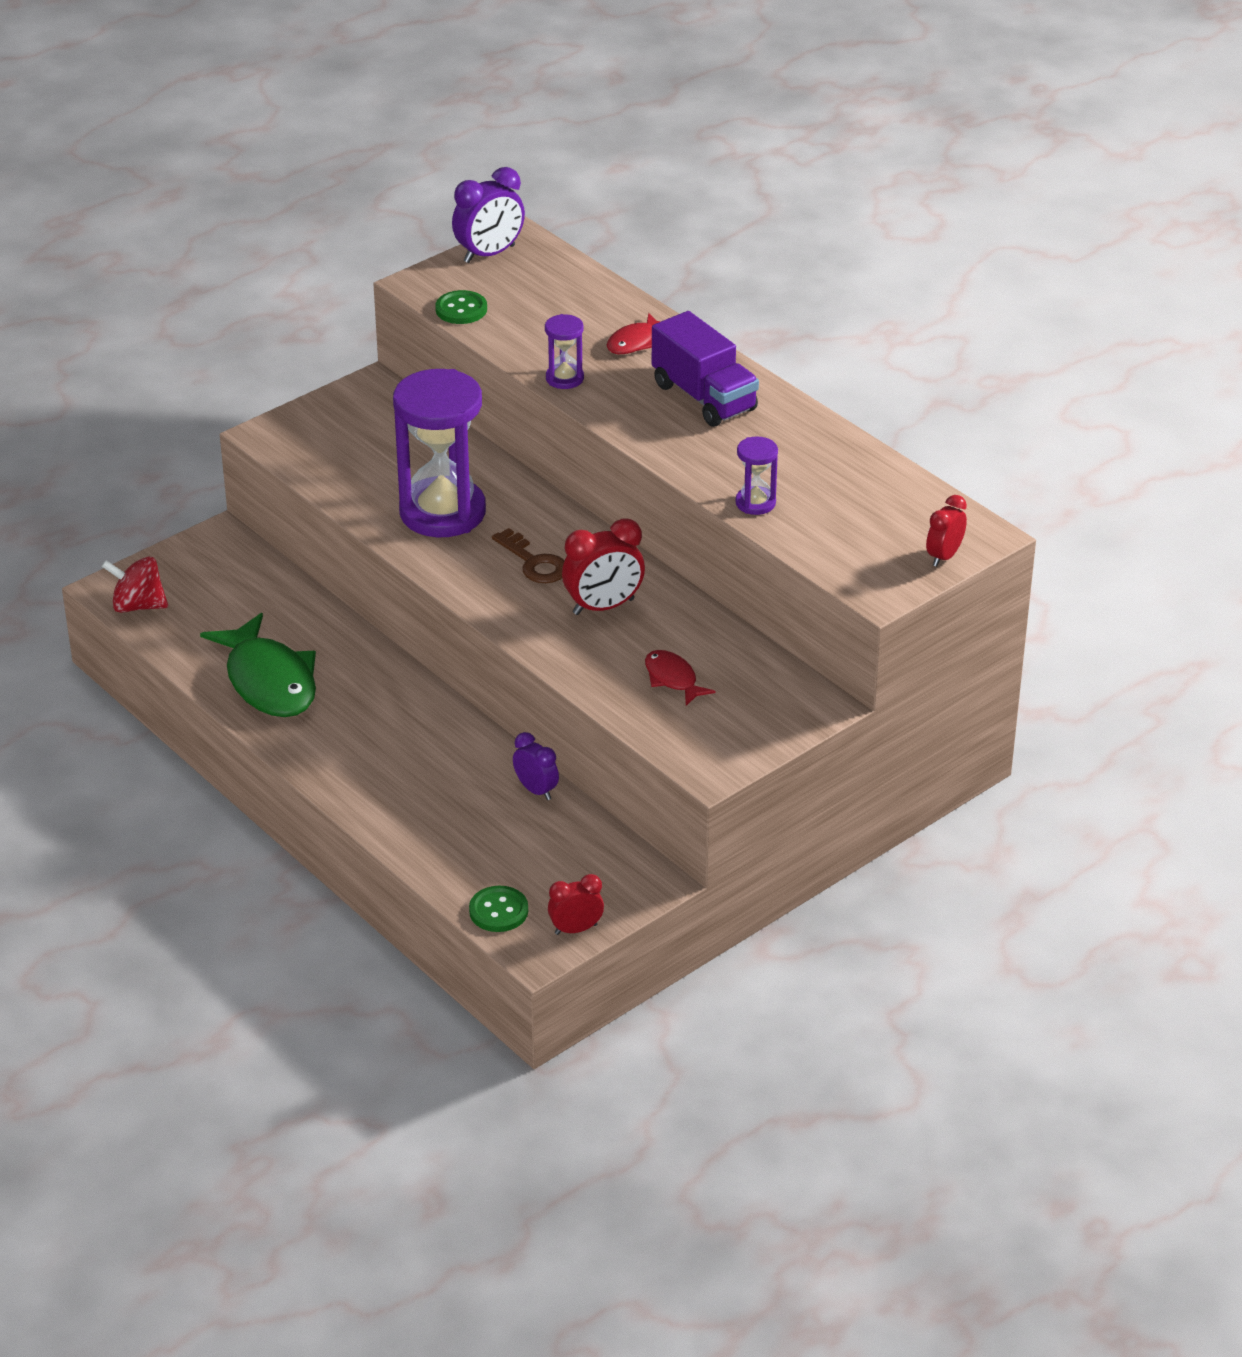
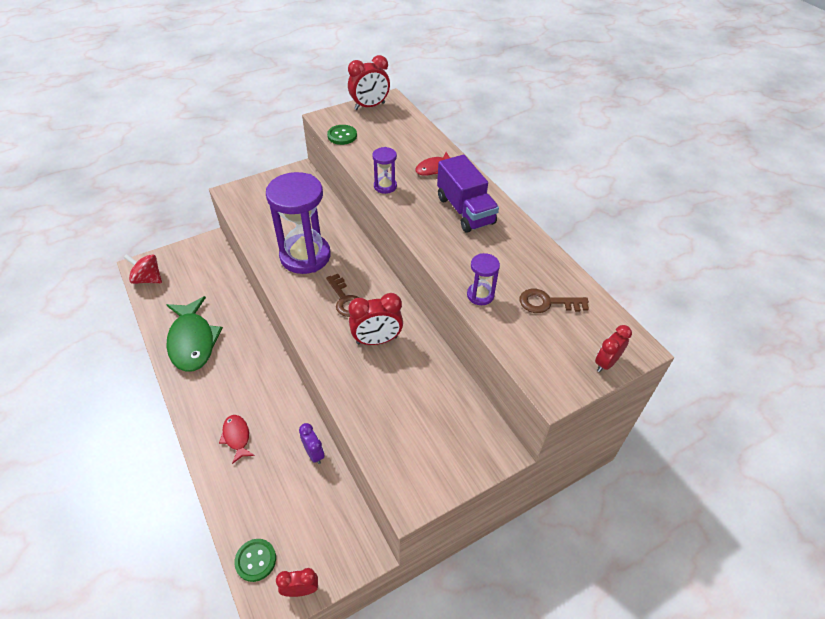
camera: 10 degrees right, 10 degrees up
(489, 254) = (370, 106): purple clock -> red clock
(673, 679) = (404, 408): red fish -> red fish (237, 437)
(853, 500) = (547, 303): none -> brown key

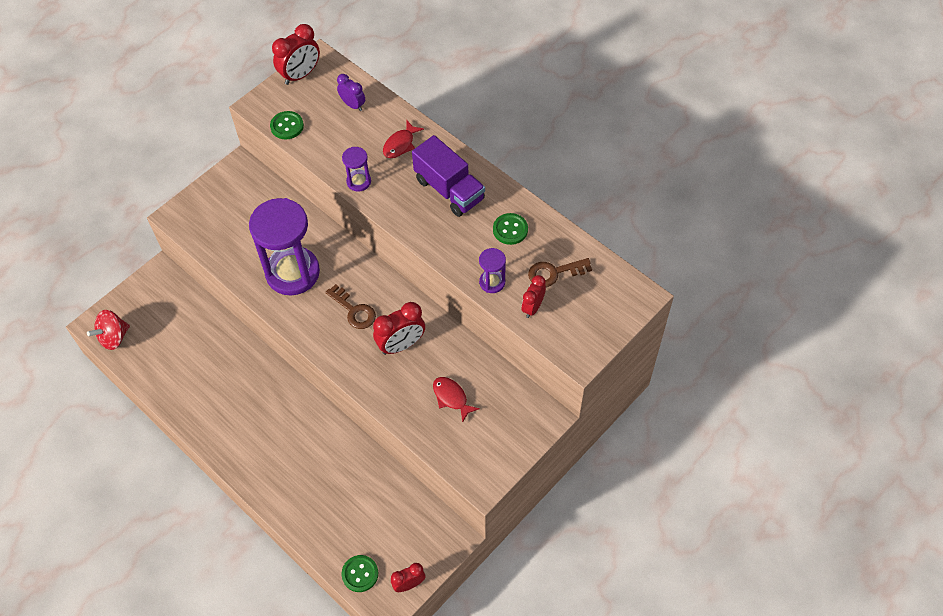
camera: 15 degrees left, 10 degrees up
(148, 279) = (114, 337): red spinning top -> red spinning top turned 45 degrees counterclockwise
(192, 341) = (200, 393): green fish -> none
(237, 437) = (293, 474): red fish -> red fish (451, 397)
(314, 453) = (373, 467): purple clock -> purple clock (353, 105)
(513, 255) = (510, 230): none -> green button
(606, 363) = (617, 318): red clock -> red clock (532, 307)

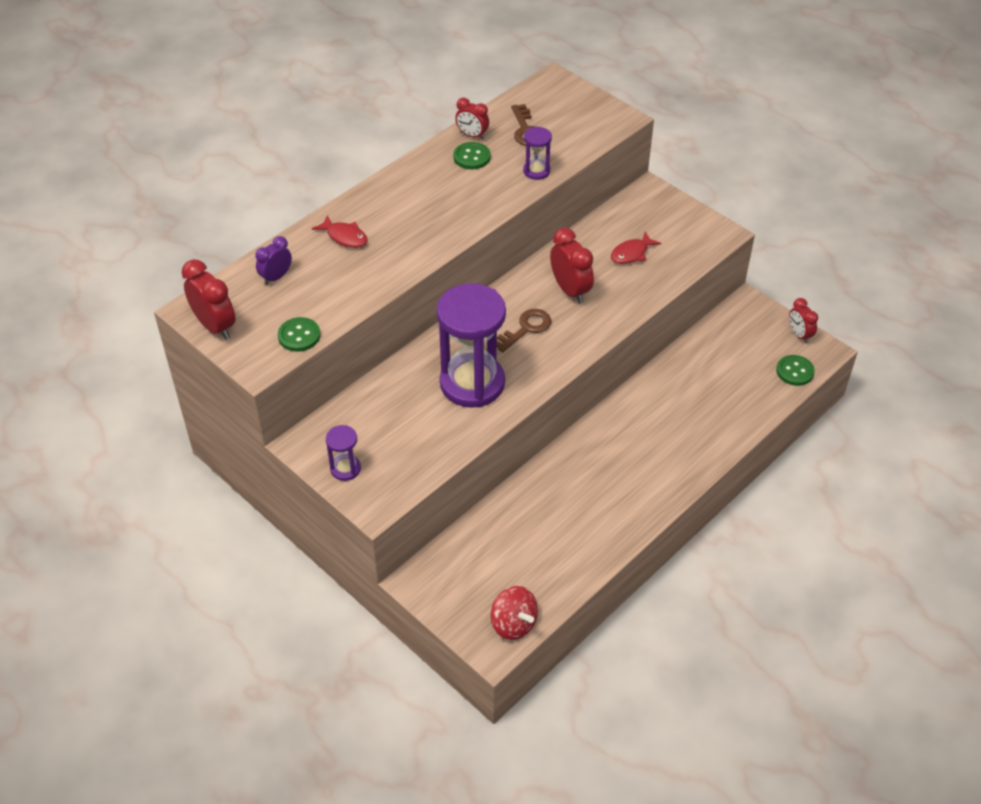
camera: 90 degrees left, 10 degrees down
(359, 182) = (395, 270): purple hourglass -> purple hourglass (345, 469)
(449, 189) = (414, 199): purple truck -> none
(532, 307) = (566, 145): red clock -> red clock (472, 135)

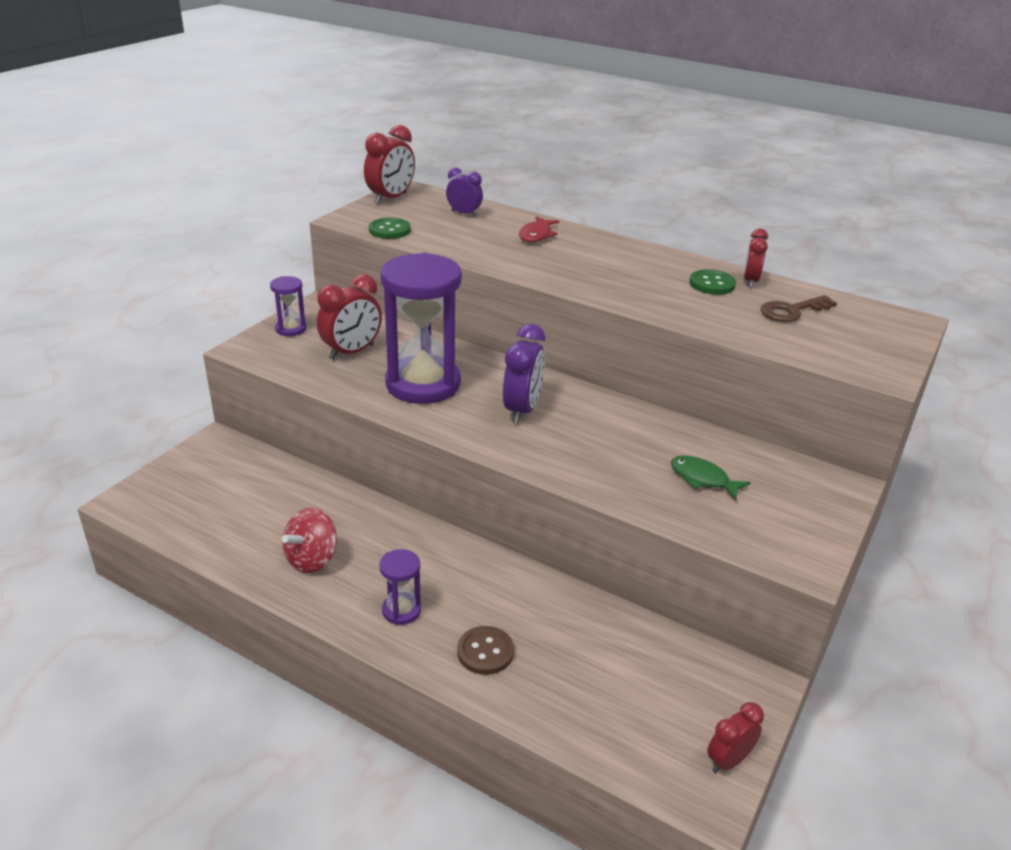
camera: 75 degrees right, 15 degrees down
(513, 624) = (155, 512): red spinning top -> red spinning top (312, 559)
(526, 328) = (522, 410): brown key -> purple clock
(536, 171) = (721, 323): purple hourglass -> purple hourglass (401, 610)
(570, 290) = (603, 435): red clock -> red clock (352, 352)
(631, 253) = (703, 479): red fish -> green fish
(704, 427) = (485, 652): none -> brown button
(795, 371) = (641, 759): green button -> none

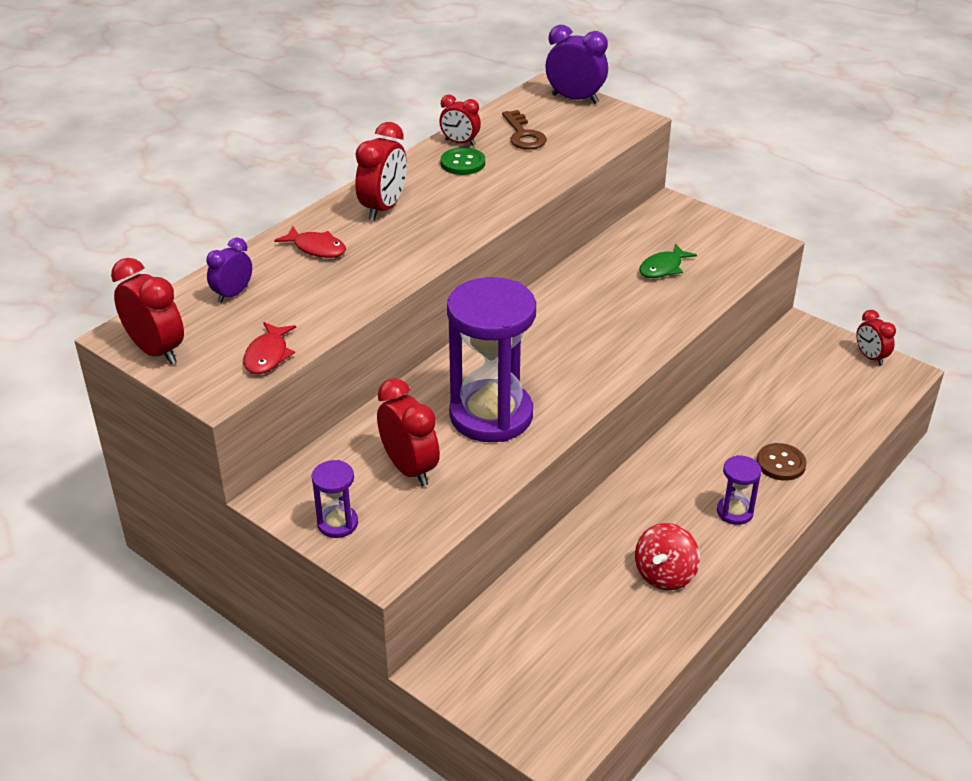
camera: 80 degrees left, 5 degrees up
(312, 559) = (665, 574): red spinning top -> red spinning top turned 75 degrees clockwise
(389, 230) = (268, 355): green button -> red fish
(522, 410) = (549, 352): purple clock -> purple clock (575, 99)
(610, 255) = (383, 208): none -> red clock

